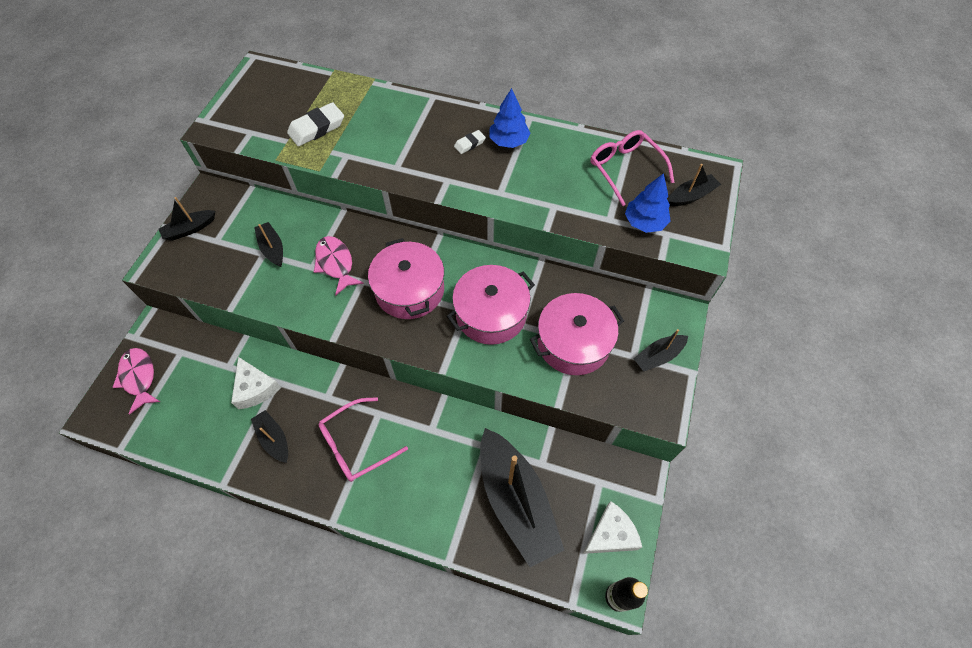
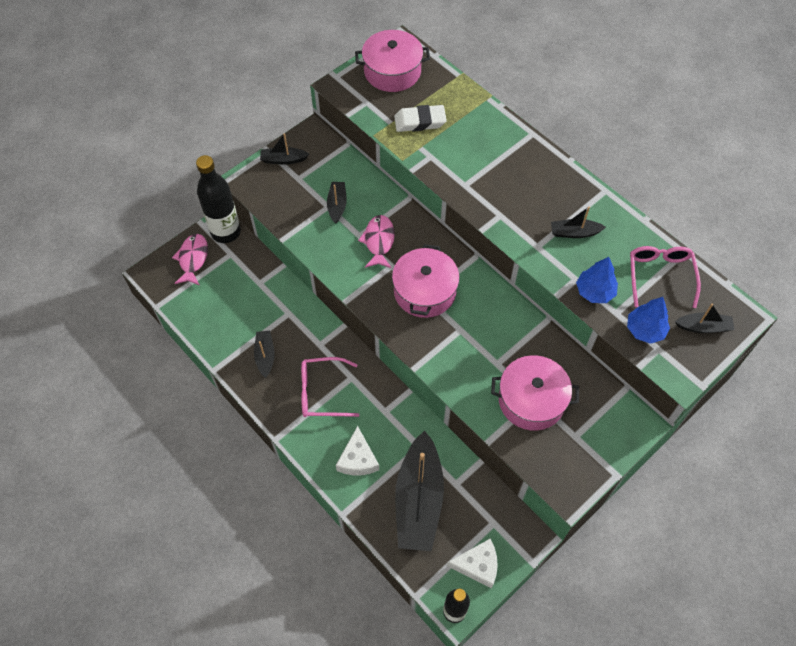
camera: 30 degrees right, 0 degrees up
(163, 332) = (226, 232): none -> black bottle
(255, 388) = (271, 310): white cheese -> white cheese (358, 459)
(469, 144) = (537, 191): white eraser -> none
(491, 314) = (478, 343): pink pot -> pink pot (392, 71)
(508, 141) = (573, 204): blue tree -> blue tree (594, 291)
(658, 356) = (596, 447): black boat -> black boat (574, 233)

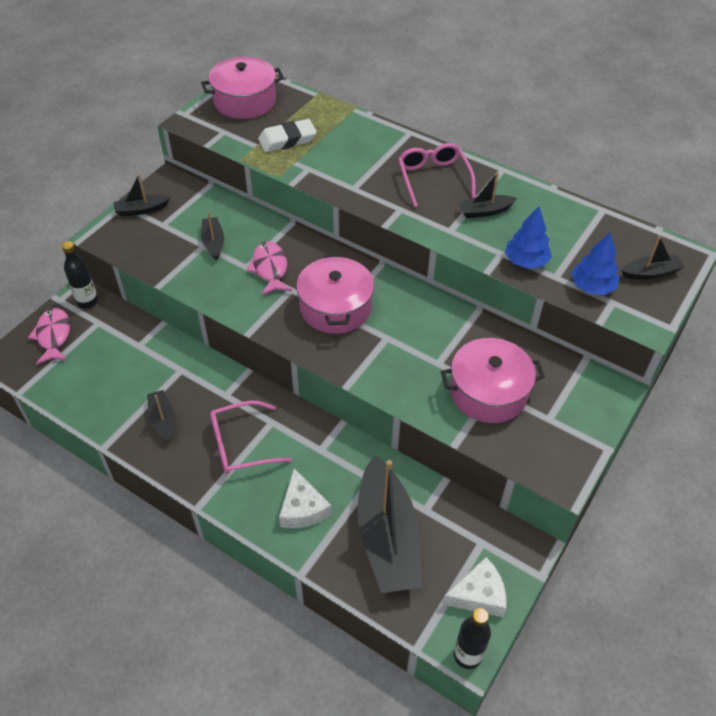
camera: 15 degrees left, 10 degrees down
(226, 232) = (87, 301): black bottle -> black bottle, size x0.61
(660, 275) = (587, 234): pink glasses -> pink glasses (433, 178)

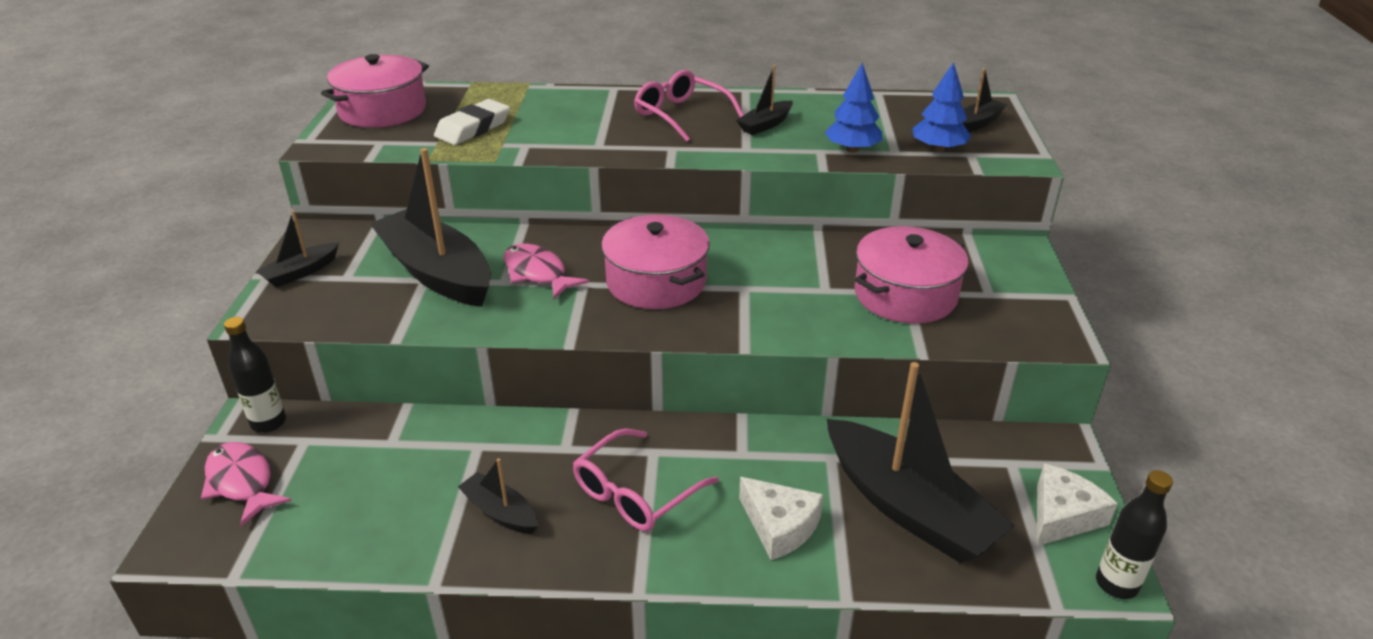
camera: 30 degrees left, 15 degrees down
(213, 242) = (436, 272): black boat -> black boat, size x2.14

